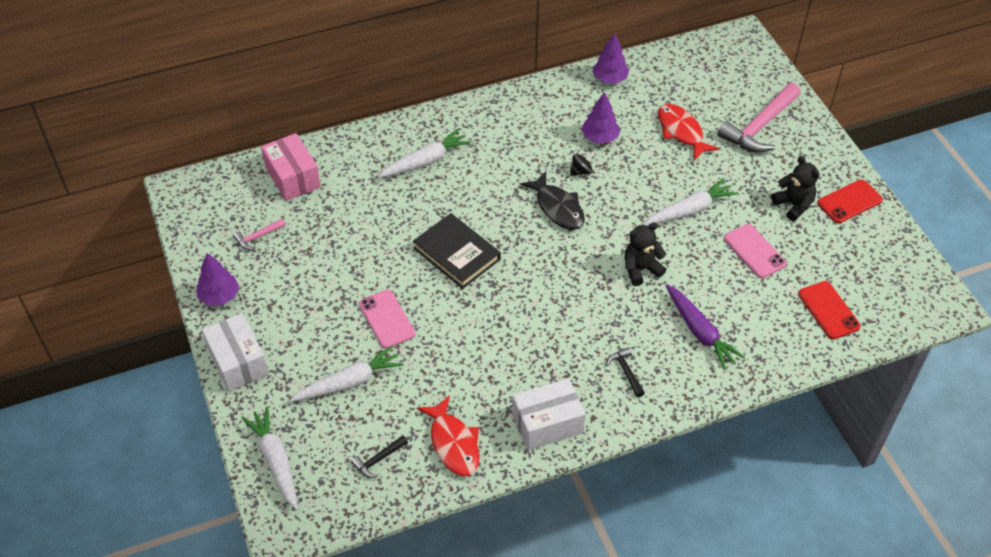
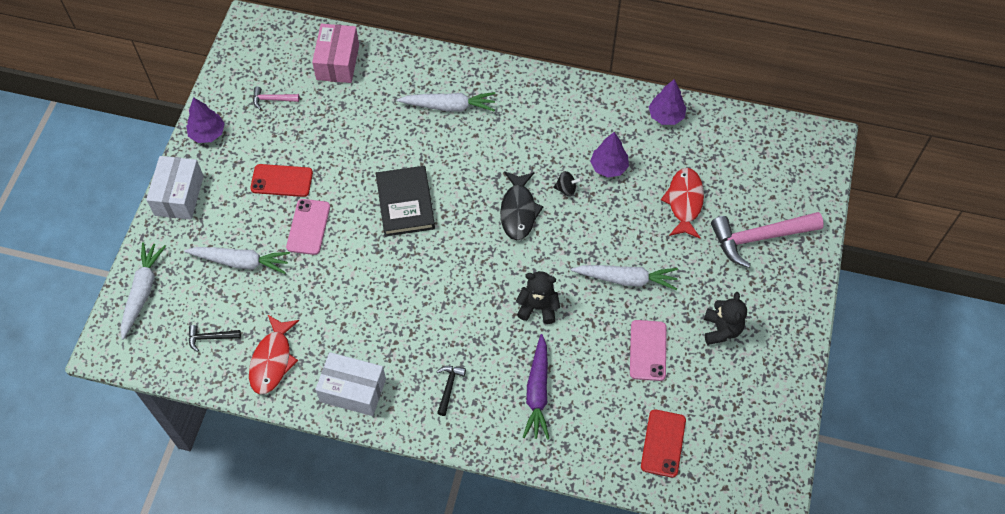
camera: 35 degrees right, 10 degrees up
(849, 202) = (775, 357): red phone -> red phone (281, 181)

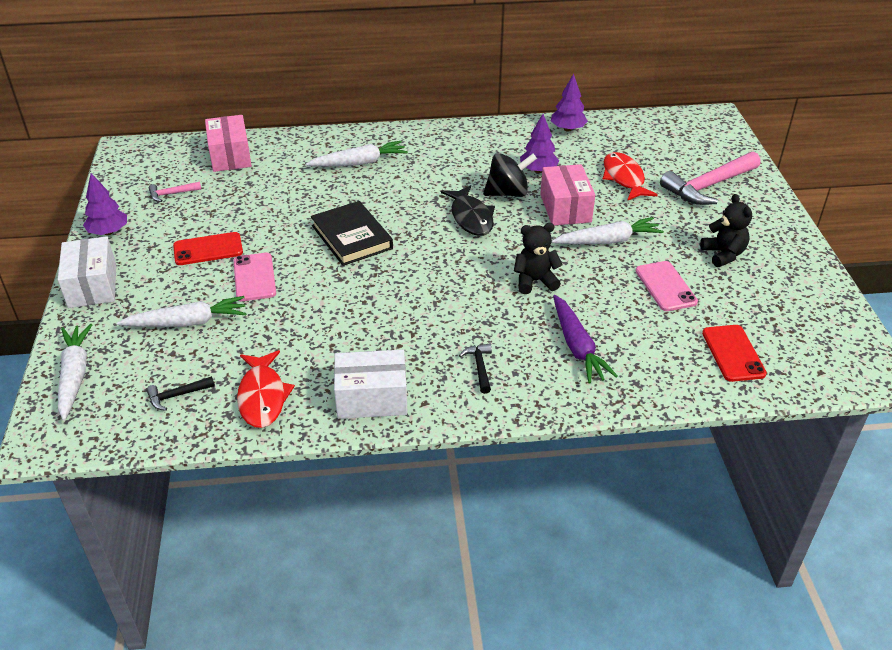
camera: 20 degrees left, 20 degrees down
(566, 189) = (508, 193): black spinning top -> black spinning top, size x1.90
(609, 225) = (565, 208): none -> pink box

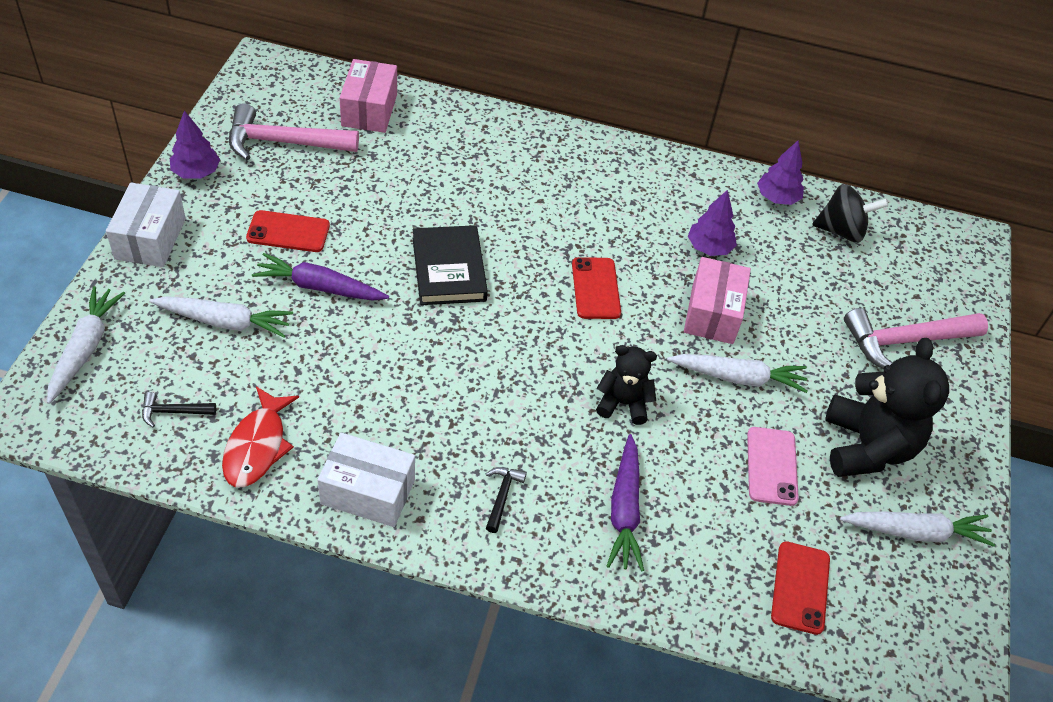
camera: 15 degrees right, 10 degrees up
(172, 194) = (284, 142): pink hammer -> pink hammer, size x2.17
(254, 277) = (319, 287): pink phone -> purple carrot
(359, 163) = (507, 167): white carrot -> white carrot (916, 532)
(471, 217) = (595, 288): black fish -> red phone
(508, 193) = (656, 268): black spinning top -> black spinning top (841, 231)
(624, 178) = (807, 293): red fish -> none
(723, 254) = (867, 447): black teddy bear -> black teddy bear, size x1.77

